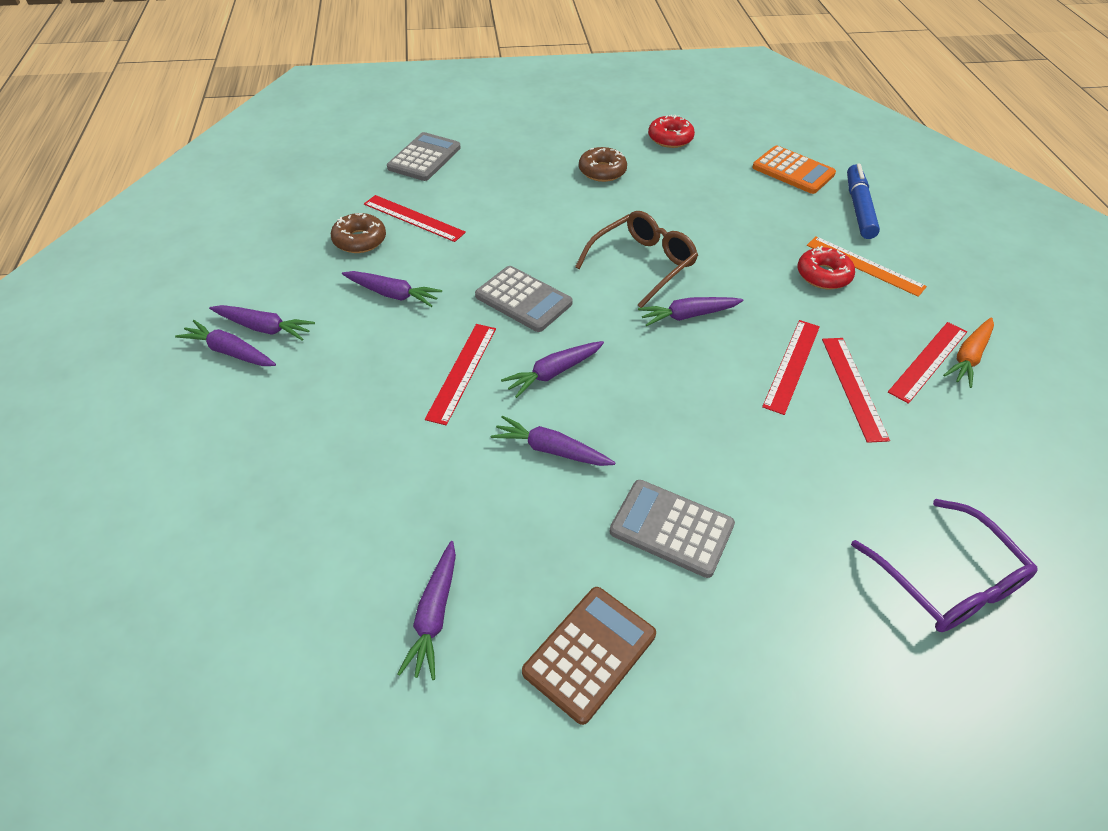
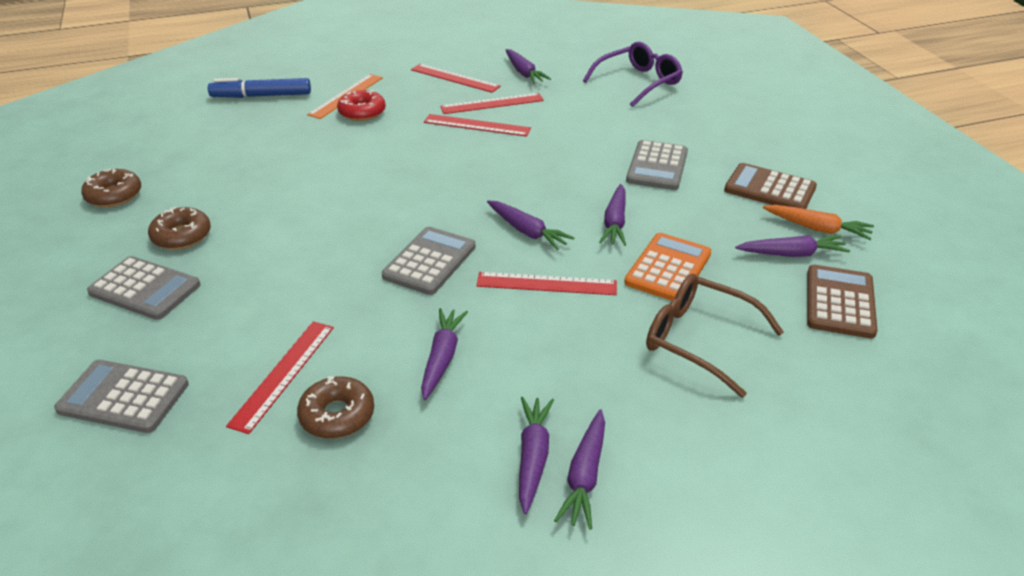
camera: 100 degrees left, 10 degrees down
(327, 628) = (839, 302): none -> brown calculator
(537, 159) = (145, 289): none -> grey calculator
(642, 265) = (360, 197): brown glasses -> brown glasses (700, 340)
(670, 138) = (114, 195): red donut -> brown donut
(688, 316) = (430, 170): purple carrot -> purple carrot (524, 73)
(793, 171) = (195, 124): orange calculator -> orange calculator (668, 268)
(968, 357) = (446, 65): orange carrot -> orange carrot (817, 228)

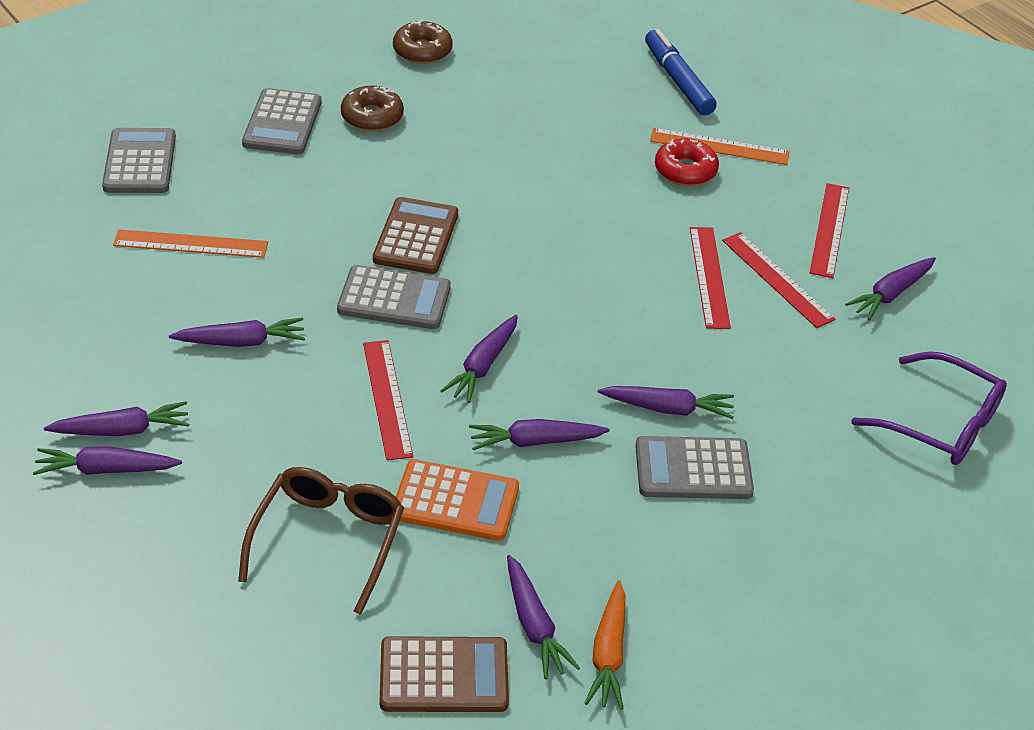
camera: 70 degrees right, 5 degrees up
(283, 374) = (191, 244): red ruler -> orange ruler
(337, 415) = (147, 292): brown donut -> none
(598, 164) = (668, 409): none -> purple carrot
(770, 189) = (691, 598): brown calculator -> brown calculator (416, 237)

